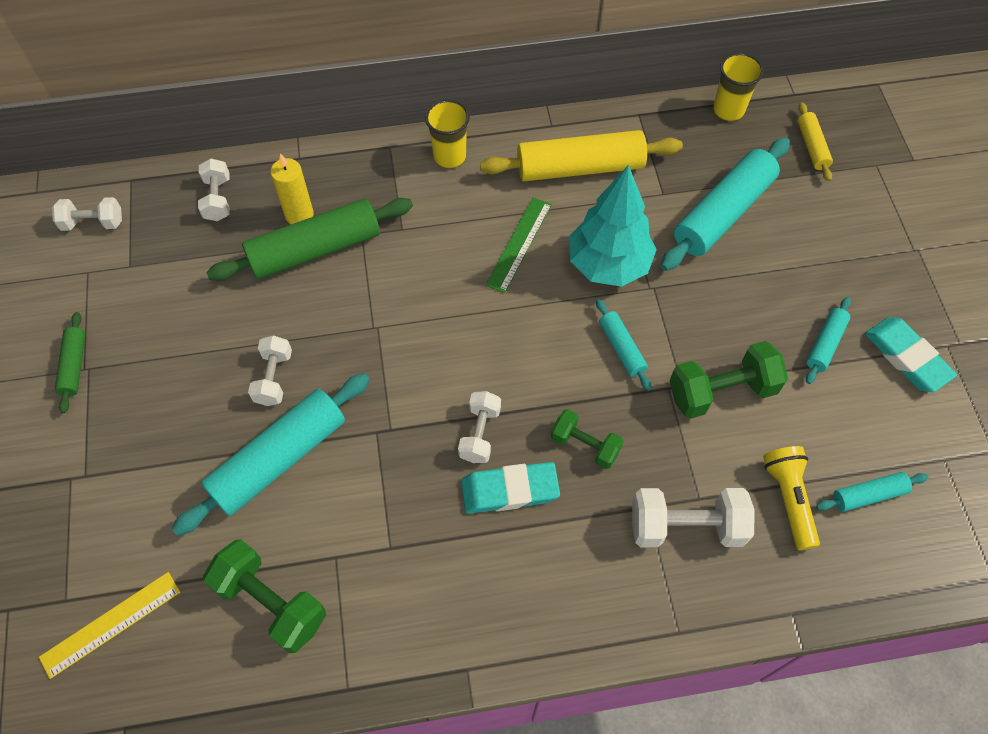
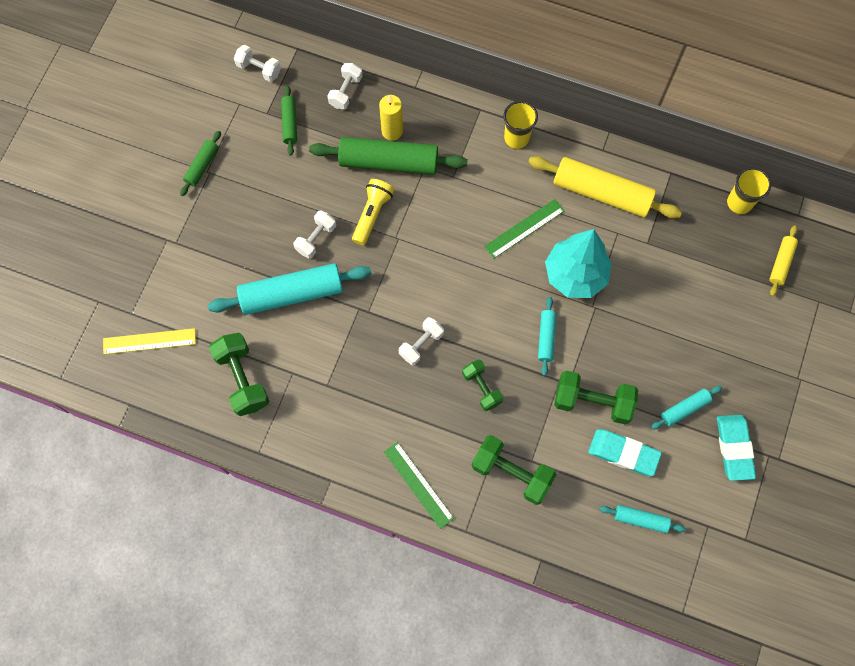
camera: 30 degrees right, 10 degrees up
(166, 264) = (289, 123): none -> green rolling pin
(510, 490) = (418, 390): turquoise eraser -> turquoise eraser (623, 453)
(583, 608) = (418, 485): none -> green ruler
(686, 526) = (511, 473): white dumbbell -> green dumbbell
(722, 213) = (679, 279): turquoise rolling pin -> none
(788, 499) = (587, 493): yellow flashlight -> yellow flashlight (372, 214)

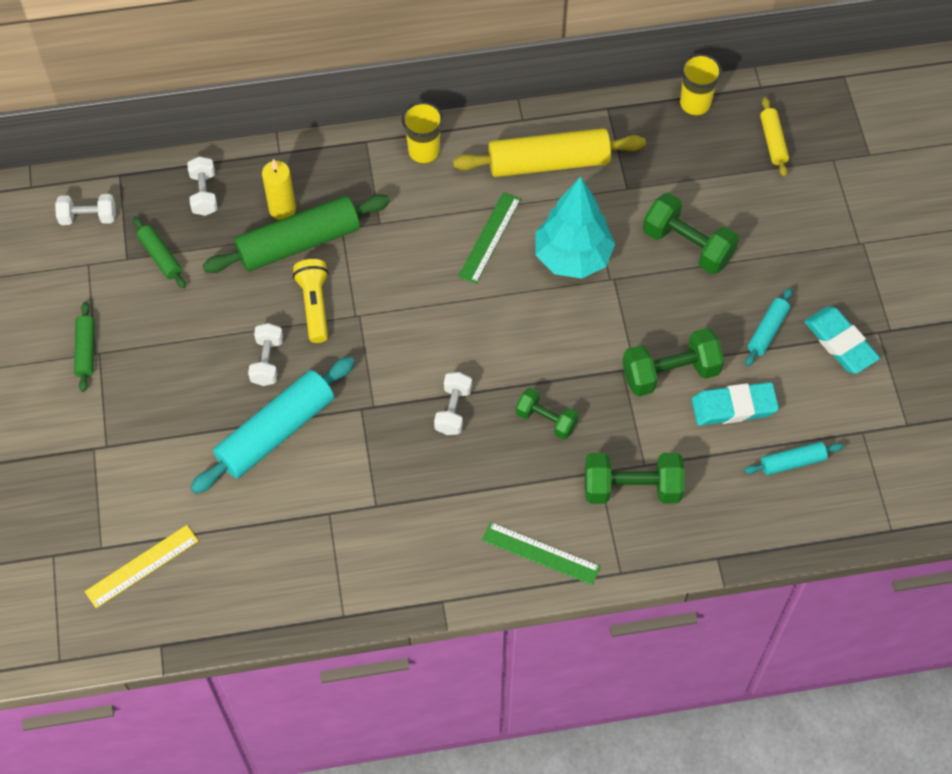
camera: 30 degrees left, 10 degrees down
(242, 379) = (276, 549): green dumbbell -> green dumbbell (687, 245)
(546, 338) = (582, 335): turquoise rolling pin -> none

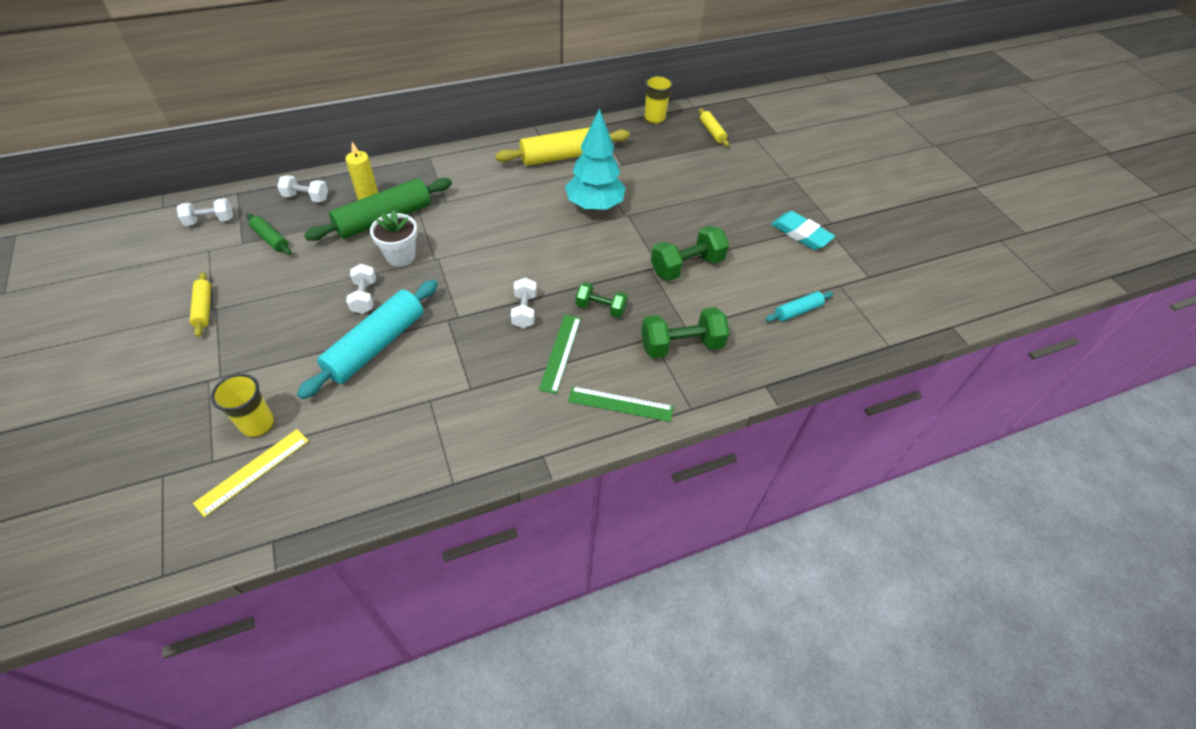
camera: 15 degrees left, 10 degrees down
(86, 350) = (204, 308): green rolling pin -> yellow rolling pin
(204, 194) = (306, 197): white dumbbell -> white dumbbell turned 60 degrees counterclockwise
(314, 305) = (400, 256): yellow flashlight -> white flower pot
(424, 152) = (472, 158): yellow cup -> yellow cup (258, 424)
(489, 237) = (530, 201): green ruler -> green ruler (560, 352)
(687, 245) = (674, 191): green dumbbell -> none
(734, 407) = (741, 281): turquoise eraser -> none
(767, 331) = (747, 233): turquoise rolling pin -> none

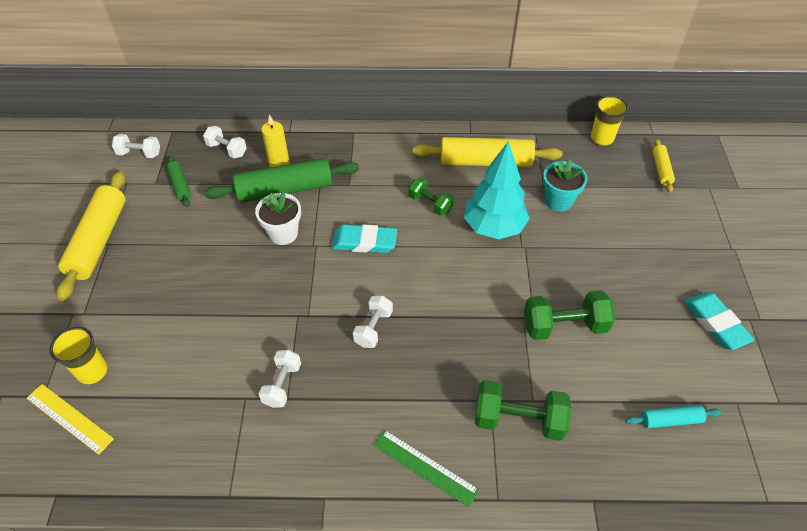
camera: 25 degrees right, 0 degrees up
(204, 308) = (99, 240): yellow rolling pin -> yellow rolling pin, size x2.02
(253, 471) = (69, 418): yellow ruler -> yellow ruler turned 60 degrees clockwise
(364, 297) = (233, 268): white dumbbell -> white dumbbell (282, 384)
(376, 345) = (222, 323): turquoise rolling pin -> none
(483, 244) = (364, 242): none -> turquoise eraser
(560, 352) = (389, 387): green ruler -> none
(600, 308) = (451, 348): green dumbbell -> green dumbbell (430, 204)
(640, 173) = (558, 201): none -> turquoise flower pot

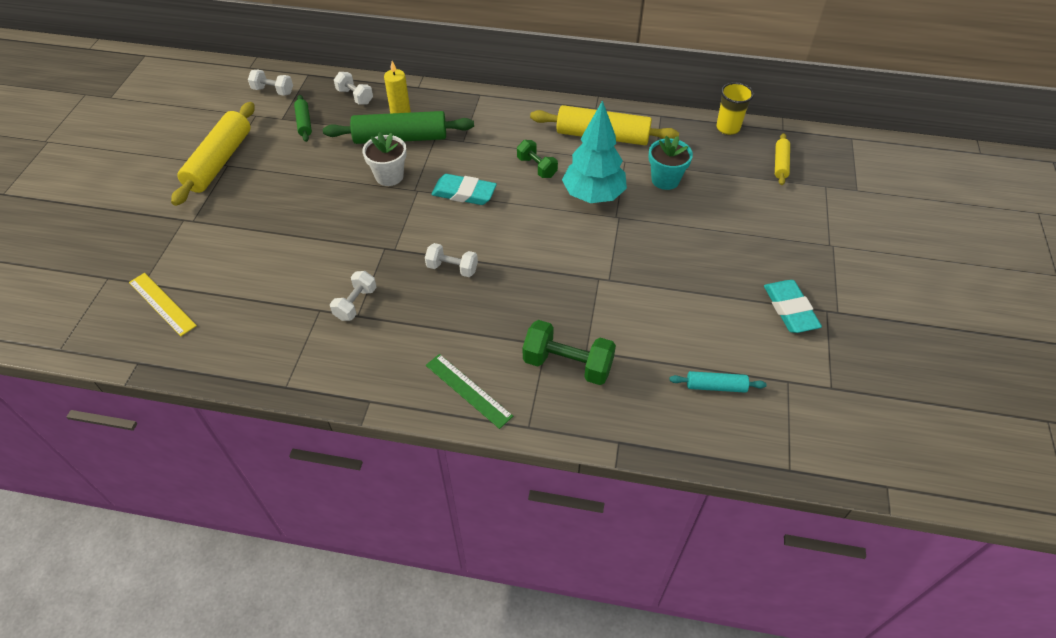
camera: 10 degrees right, 0 degrees up
(93, 372) = (190, 269): yellow cup -> none
(373, 328) = (452, 268): white dumbbell -> white dumbbell turned 75 degrees clockwise
(564, 326) = (636, 291): green dumbbell -> none

